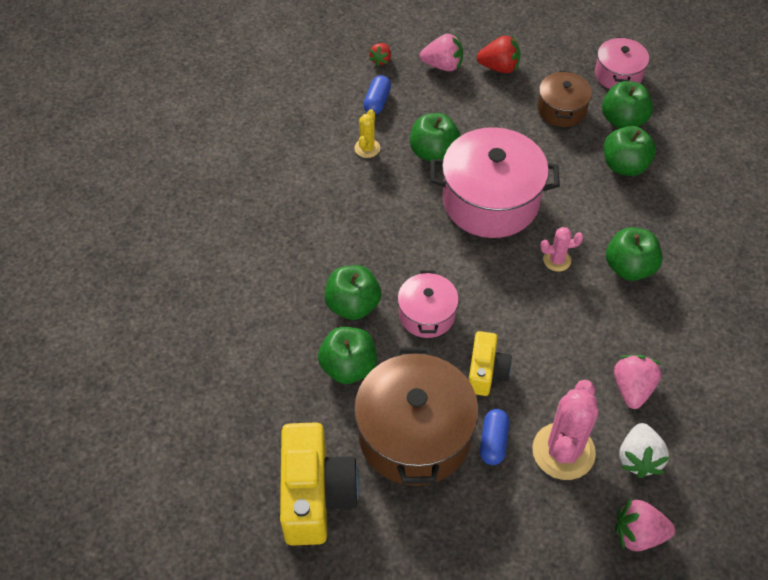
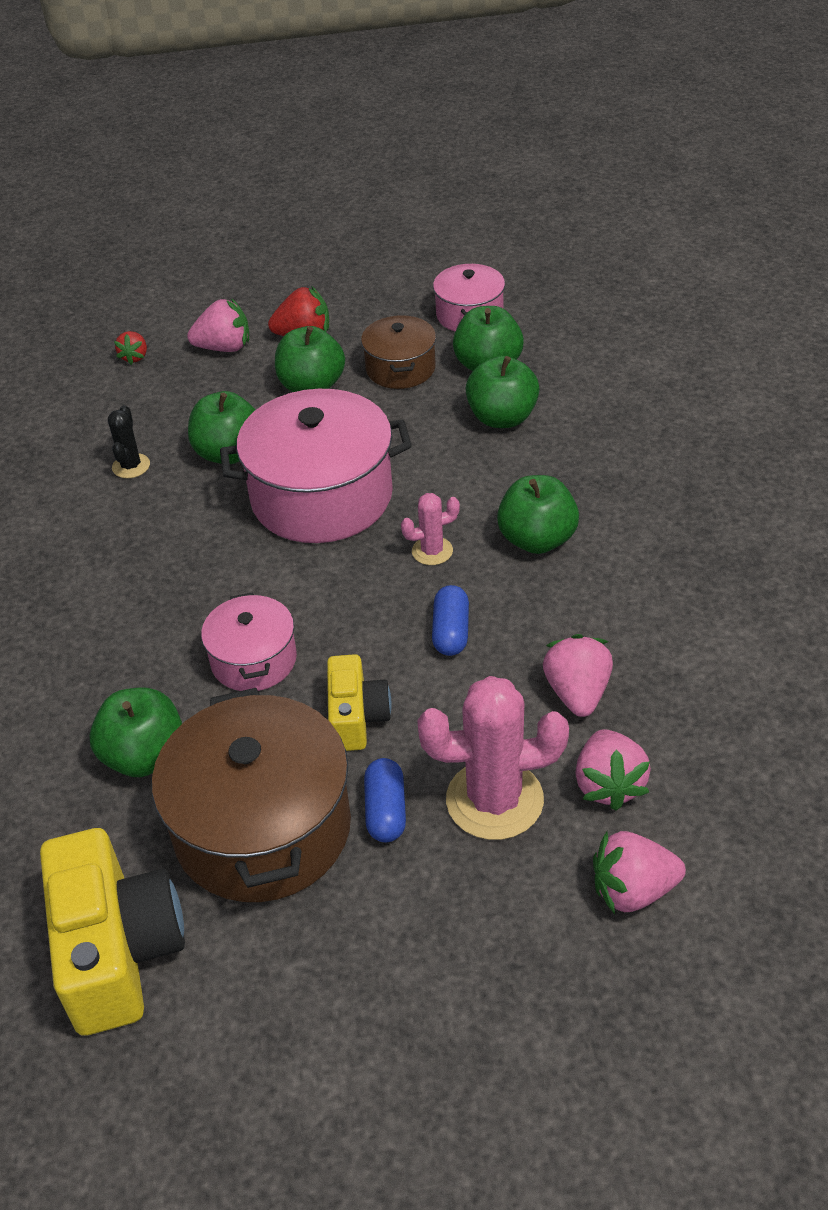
camera: 10 degrees left, 10 degrees down
(353, 305) = (139, 671): green apple -> green apple (312, 386)
(367, 148) = (131, 466): yellow cactus -> black cactus
(377, 102) = (137, 407): blue capsule -> blue capsule (451, 632)
(563, 451) = (494, 800): pink cactus -> pink cactus turned 75 degrees clockwise
(639, 458) = (609, 784): white strawberry -> pink strawberry

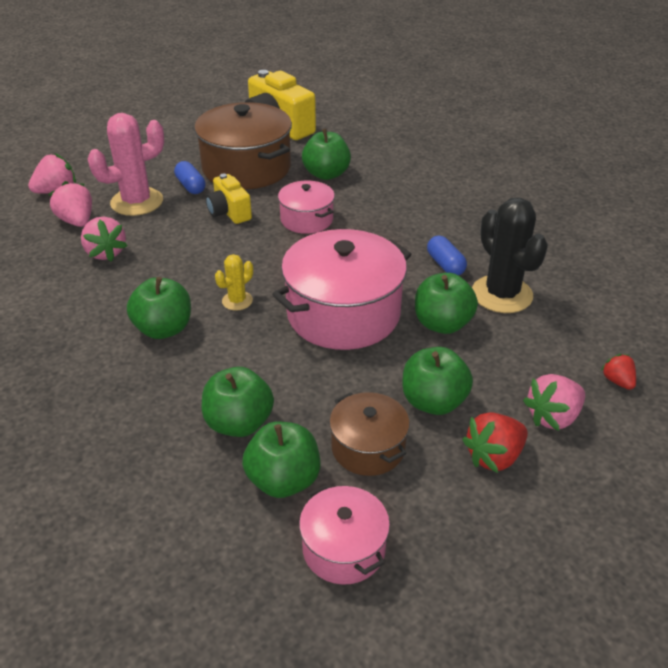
camera: 150 degrees right, 5 degrees down
(131, 466) = (502, 294): black cactus -> black cactus, size x2.00
(432, 551) = (237, 301): pink cactus -> yellow cactus
(451, 632) = (198, 261): blue capsule -> blue capsule (445, 265)

